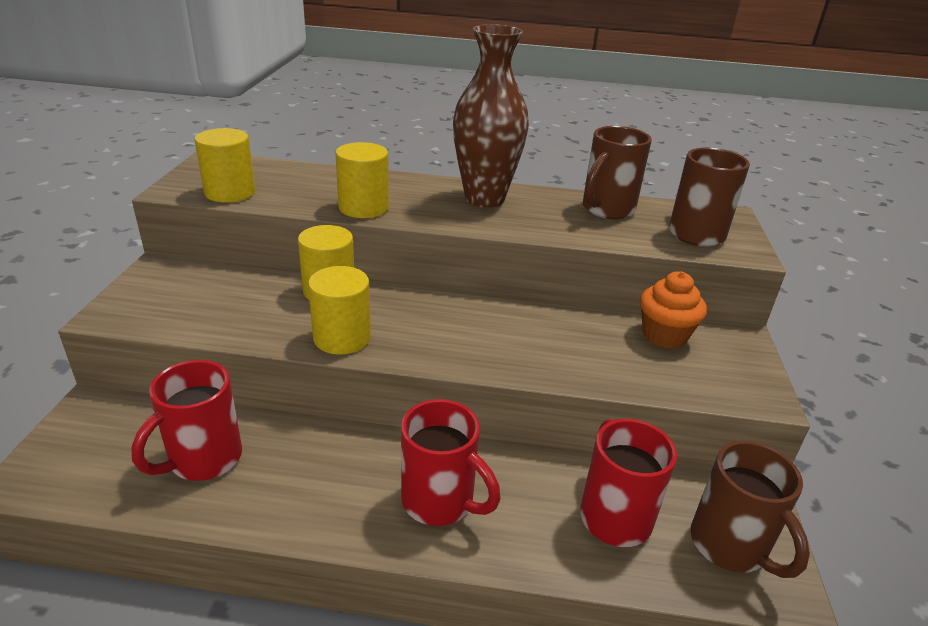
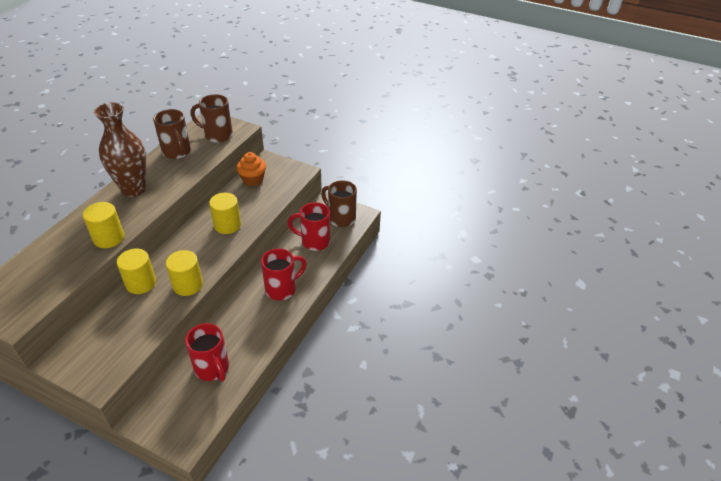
camera: 70 degrees left, 10 degrees up
(230, 192) = (41, 294): yellow cylinder -> yellow cylinder (227, 225)
(730, 546) = (340, 218): brown mug -> brown mug turned 135 degrees counterclockwise

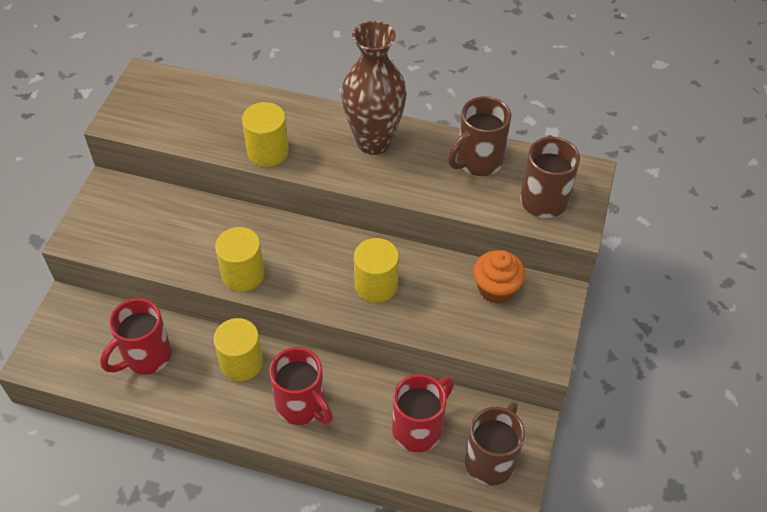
camera: 80 degrees right, 10 degrees up
(141, 283) = (238, 221): yellow cylinder -> yellow cylinder (241, 362)
(314, 241) = (419, 428): red mug -> red mug turned 45 degrees clockwise

